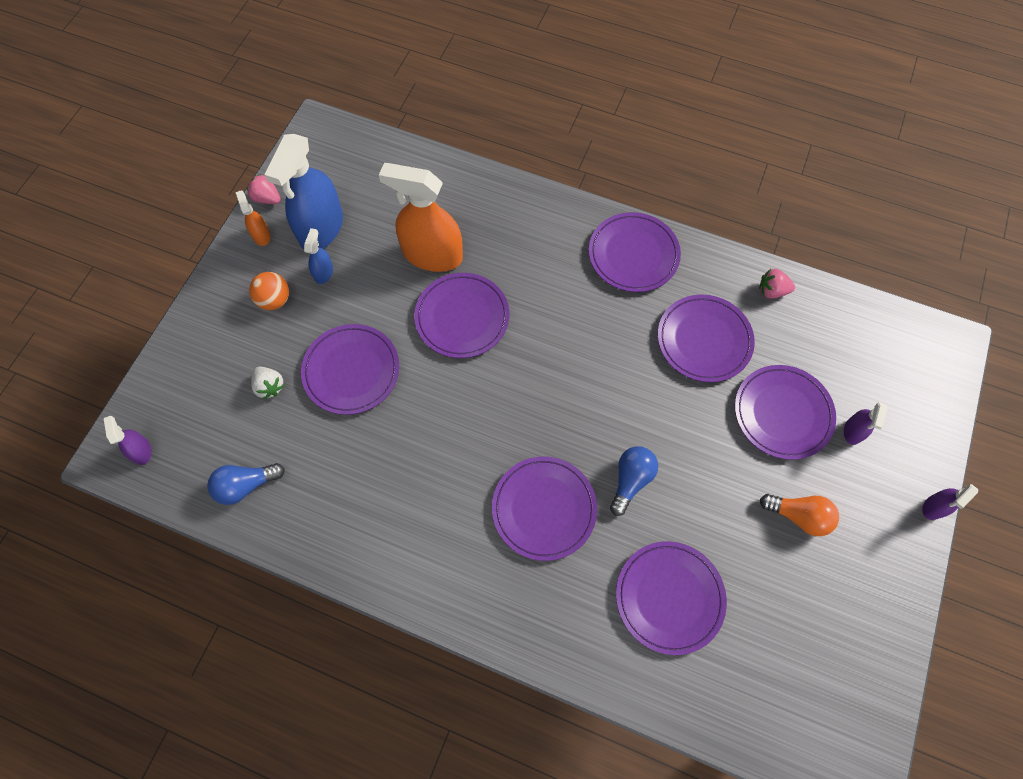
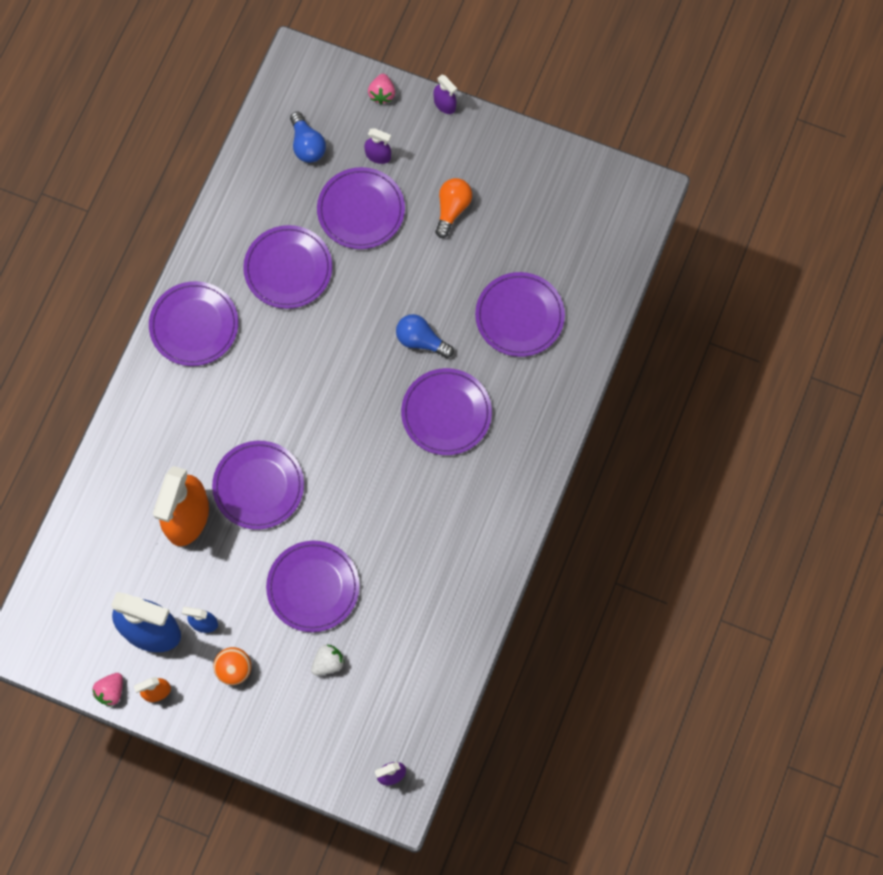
camera: 90 degrees left, 5 degrees up
(246, 485) = (425, 673): blue light bulb -> blue light bulb (307, 145)
(772, 291) = (238, 204): pink strawberry -> pink strawberry (382, 94)

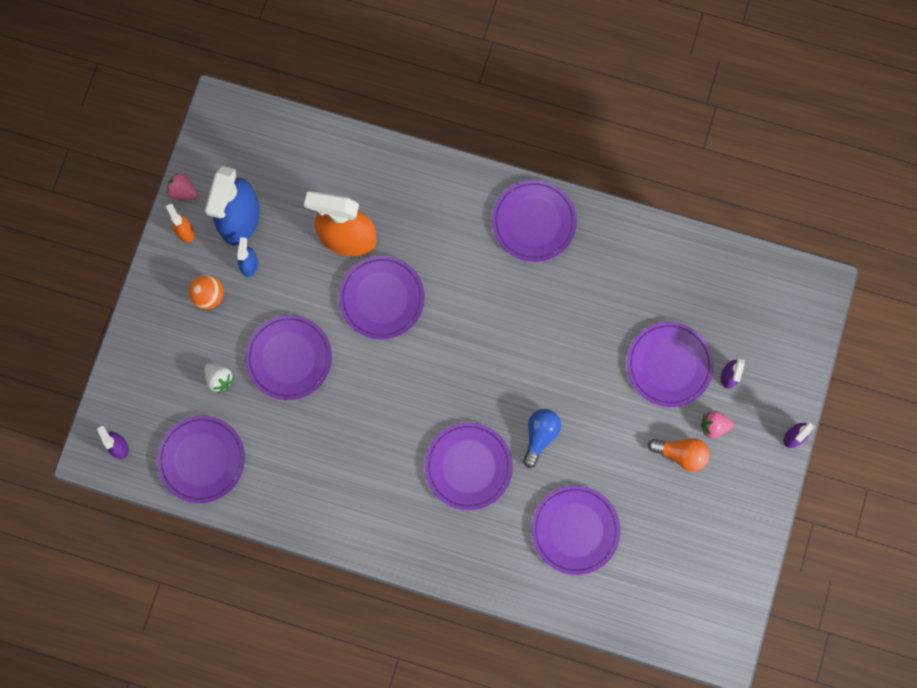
camera: 85 degrees right, 5 degrees up
(288, 269) = (600, 302): purple plate -> purple plate (202, 459)
(307, 145) = (731, 306): blue light bulb -> none
(382, 94) = (796, 373): pink strawberry -> pink strawberry (714, 426)

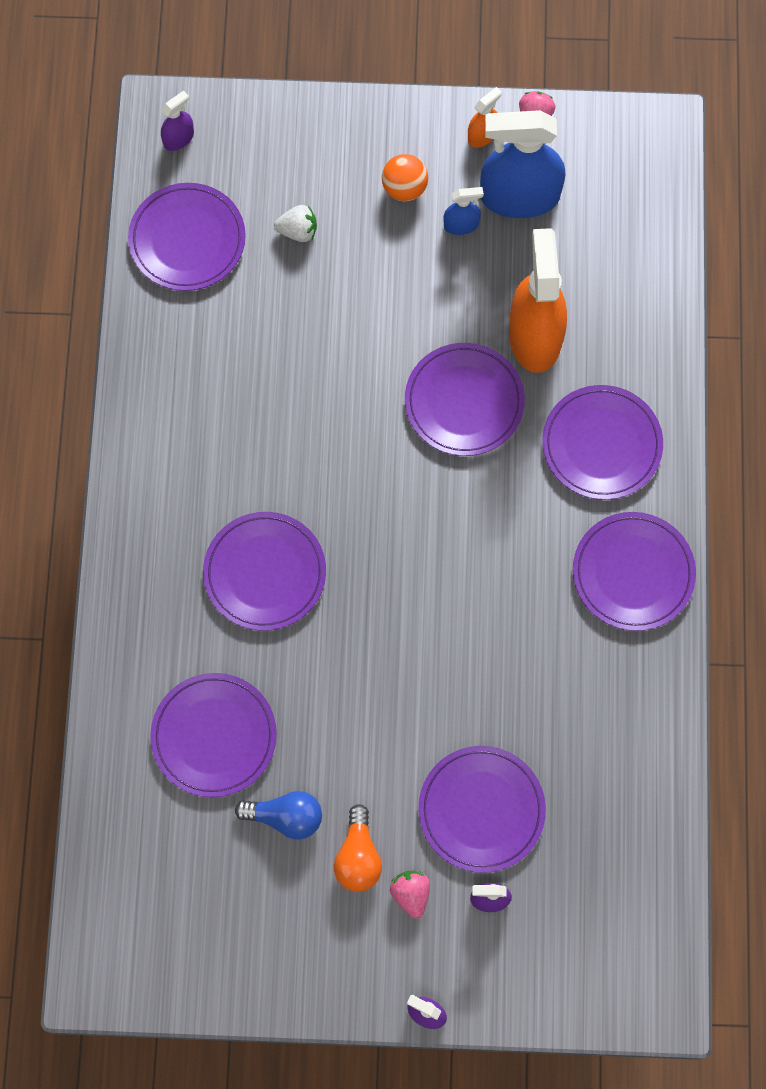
camera: 75 degrees right, 5 degrees down
(219, 379) = (298, 231): white strawberry -> white strawberry turned 120 degrees counterclockwise
(289, 358) = (349, 308): purple plate -> purple plate (601, 444)
(540, 435) = (332, 656): blue light bulb -> blue light bulb (286, 817)

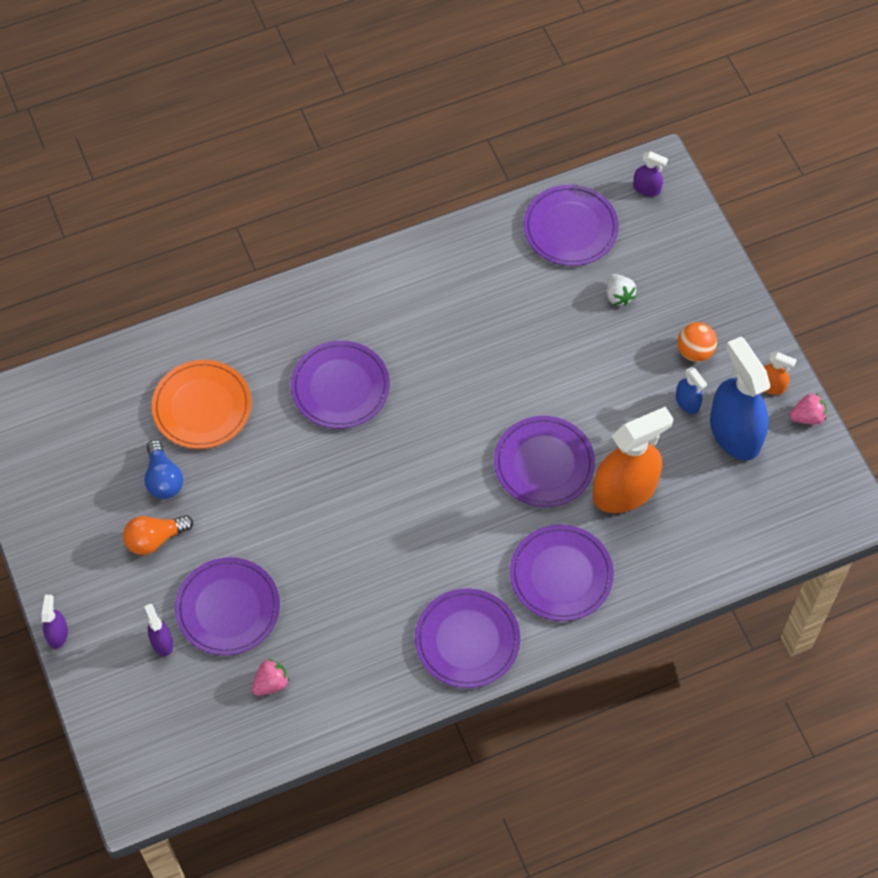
camera: 65 degrees right, 10 degrees down
(214, 736) = (202, 407): purple plate -> orange plate
(411, 894) = (142, 586): pink strawberry -> pink strawberry (271, 683)

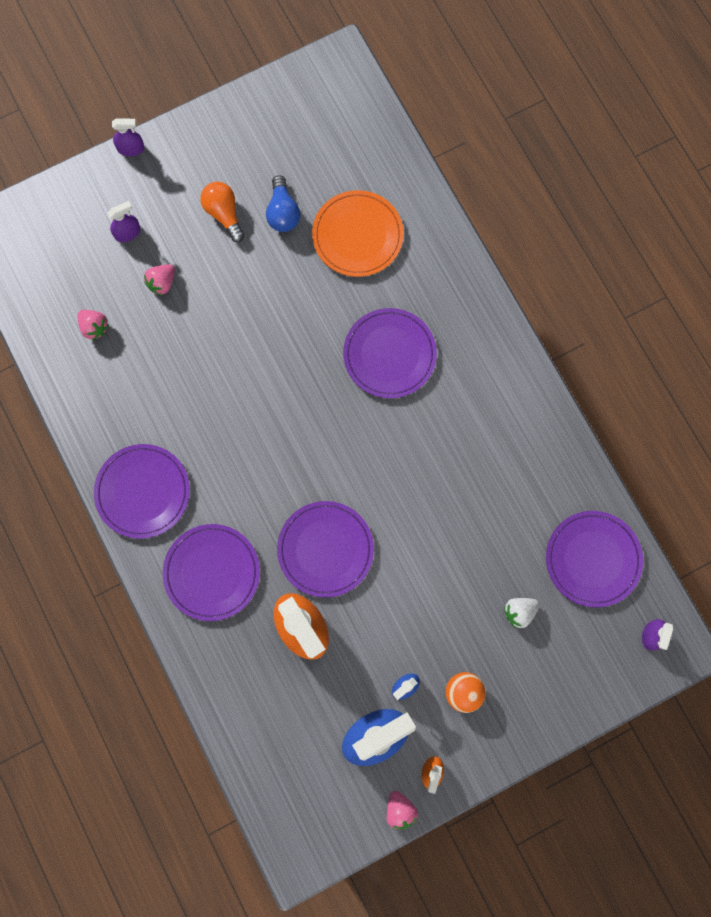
camera: 85 degrees right, 15 degrees up
(163, 479) = (283, 212): blue light bulb -> blue light bulb turned 75 degrees counterclockwise
(228, 608) = (162, 283): purple plate -> pink strawberry

